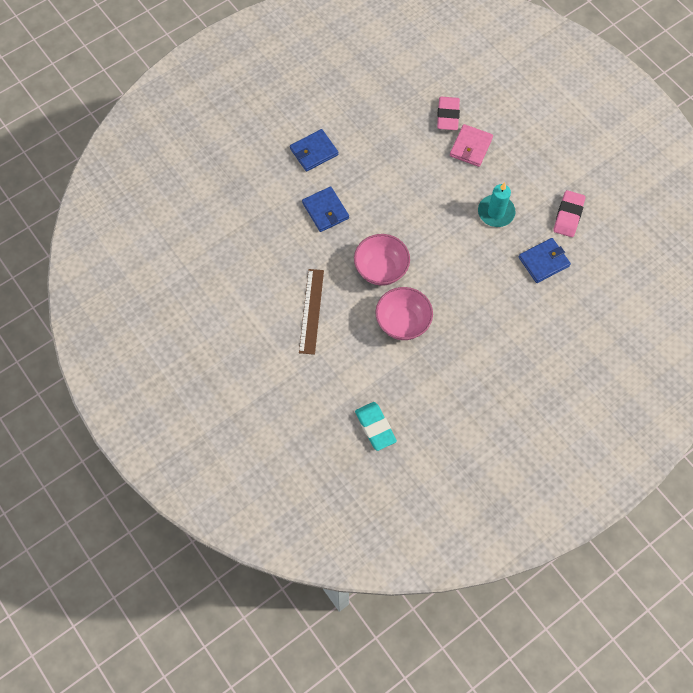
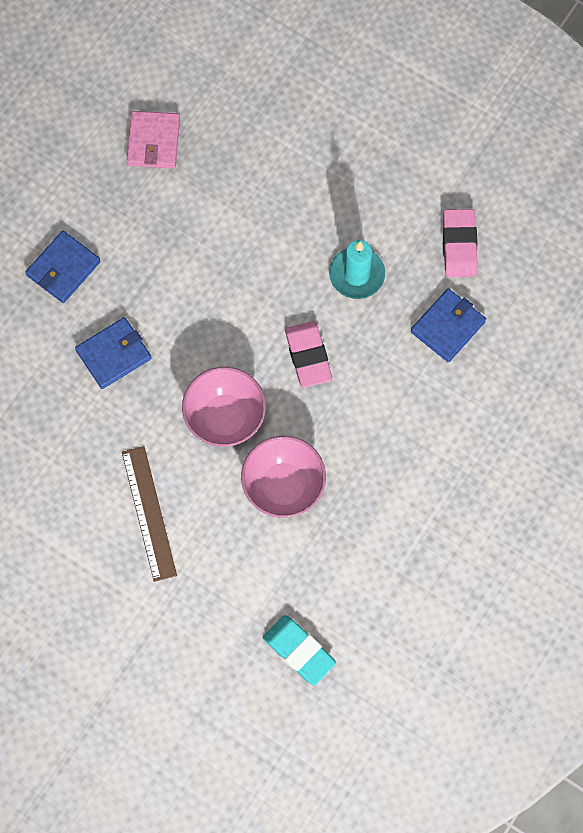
camera: 20 degrees left, 5 degrees up
(325, 210) = (113, 354): blue wallet -> blue wallet turned 75 degrees counterclockwise
(448, 115) = (238, 146): pink eraser -> pink eraser (308, 356)
(471, 147) = (287, 185): pink wallet -> pink wallet (153, 141)

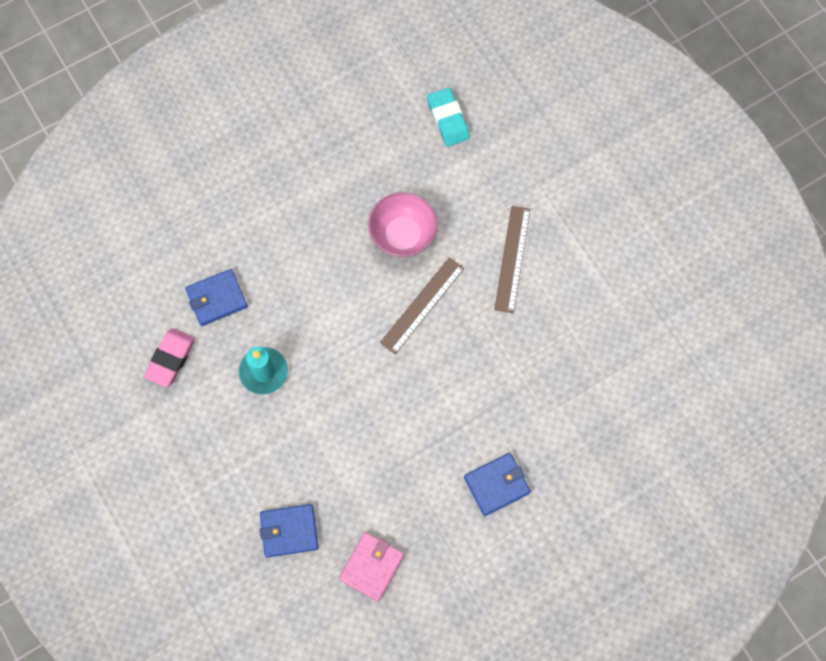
camera: 155 degrees left, 0 degrees up
(113, 354) = (486, 393): blue wallet -> blue wallet (289, 531)
(225, 417) = (422, 305): pink bowl -> brown ruler
(308, 356) = (335, 323): pink eraser -> none

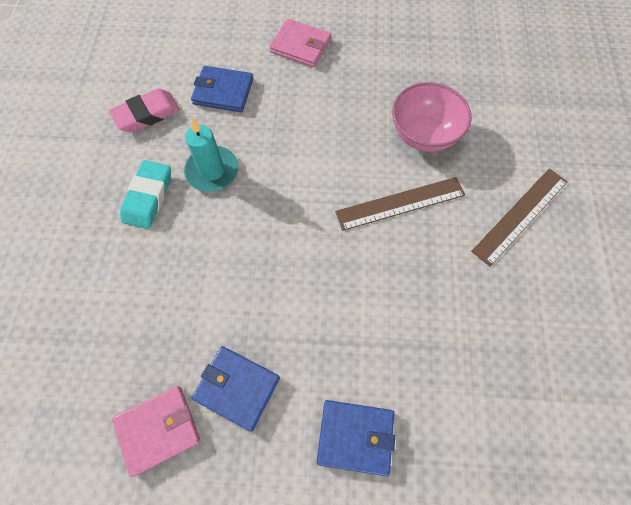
camera: 35 degrees right, 5 degrees down
(247, 213) = (300, 46): none -> pink wallet
(289, 531) = (113, 330): blue wallet -> blue wallet (237, 388)
(448, 119) = (529, 69): turquoise eraser -> turquoise eraser (148, 197)

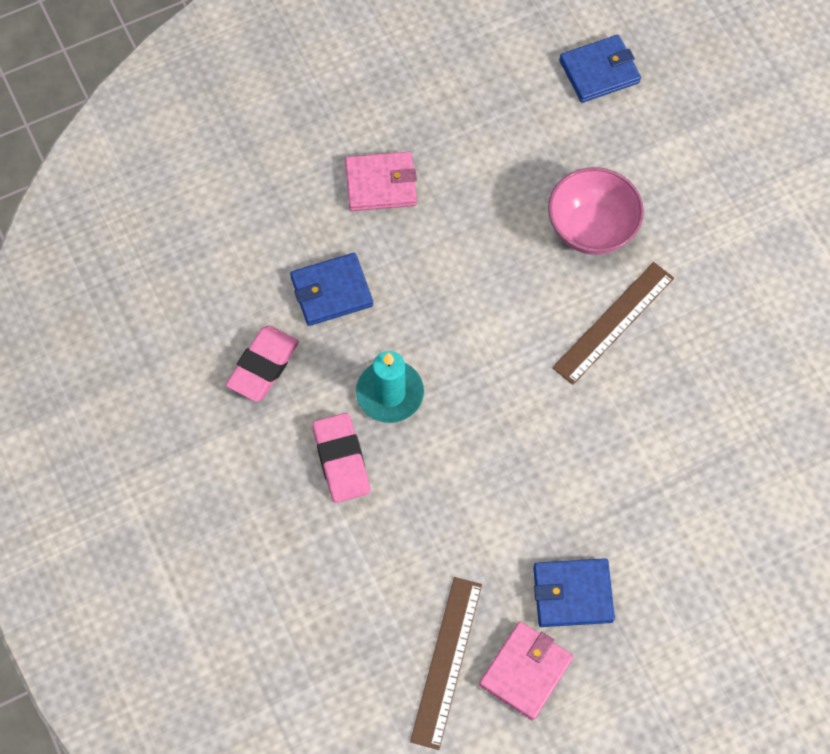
camera: 30 degrees left, 0 degrees up
(148, 197) = (341, 460): turquoise eraser -> pink eraser
(355, 437) = (707, 573): blue wallet -> blue wallet (599, 71)
(520, 215) = (740, 271): brown ruler -> brown ruler (446, 661)

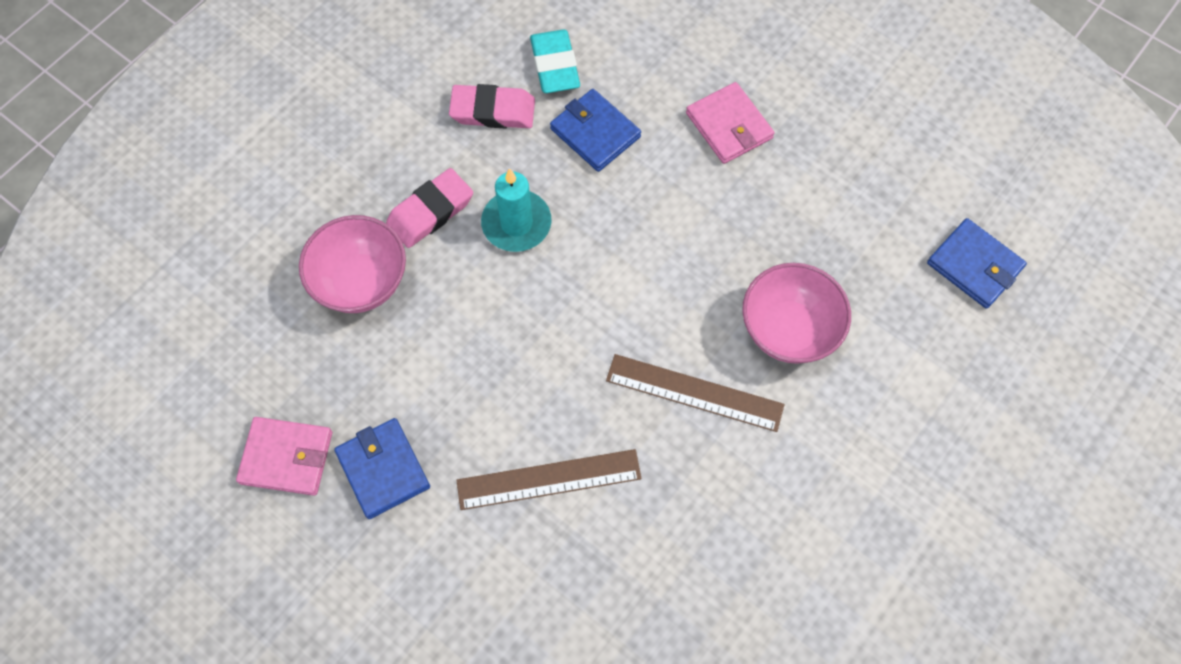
camera: 65 degrees right, 0 degrees up
(243, 294) = (555, 65): none -> turquoise eraser
(383, 546) = (361, 282): none -> pink bowl
(446, 661) = (269, 382): brown ruler -> brown ruler (549, 479)

